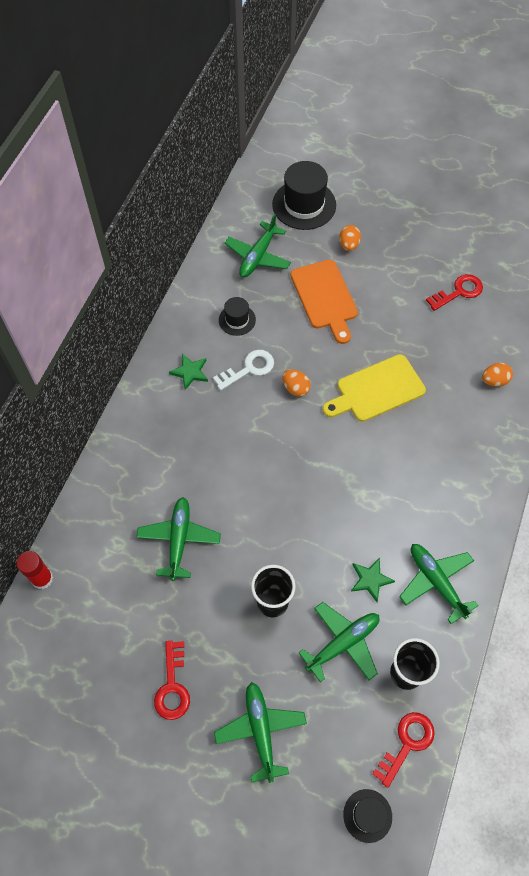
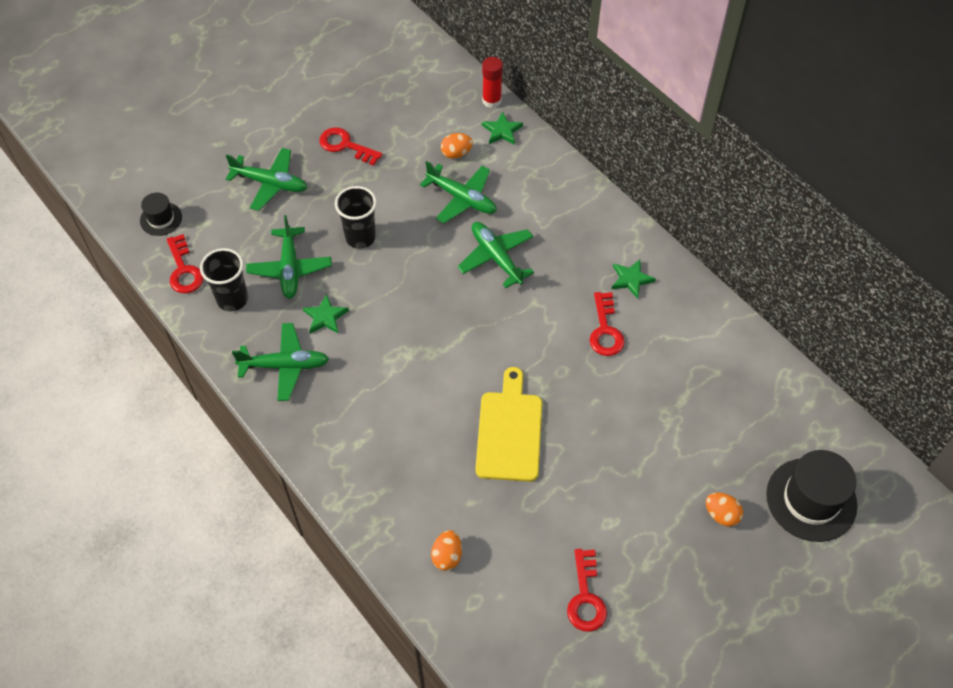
camera: 120 degrees right, 5 degrees down
(78, 548) = (502, 131): none -> green star
(237, 320) = (673, 348): black hat -> none
(249, 369) = (605, 330): white key -> red key
(258, 256) = (752, 410): green plane -> green plane (496, 257)
(295, 388) = (557, 359): orange egg -> orange egg (456, 153)
(325, 297) = (657, 447): orange cutting board -> none

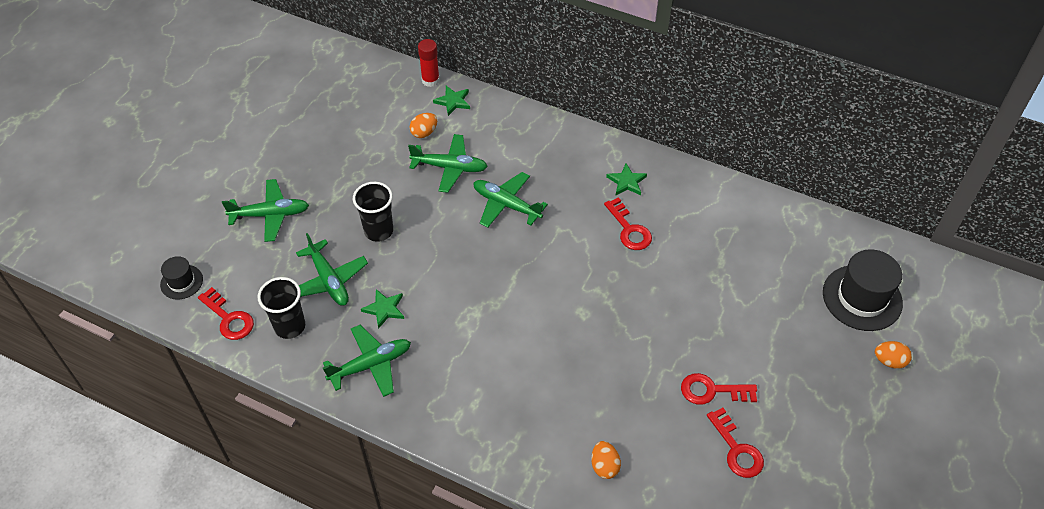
camera: 25 degrees left, 5 degrees down
(345, 145) = (322, 159): red key -> red key (712, 391)
(509, 431) = (598, 341): yellow cutting board -> none
(721, 514) = (803, 338): orange egg -> orange egg (889, 361)

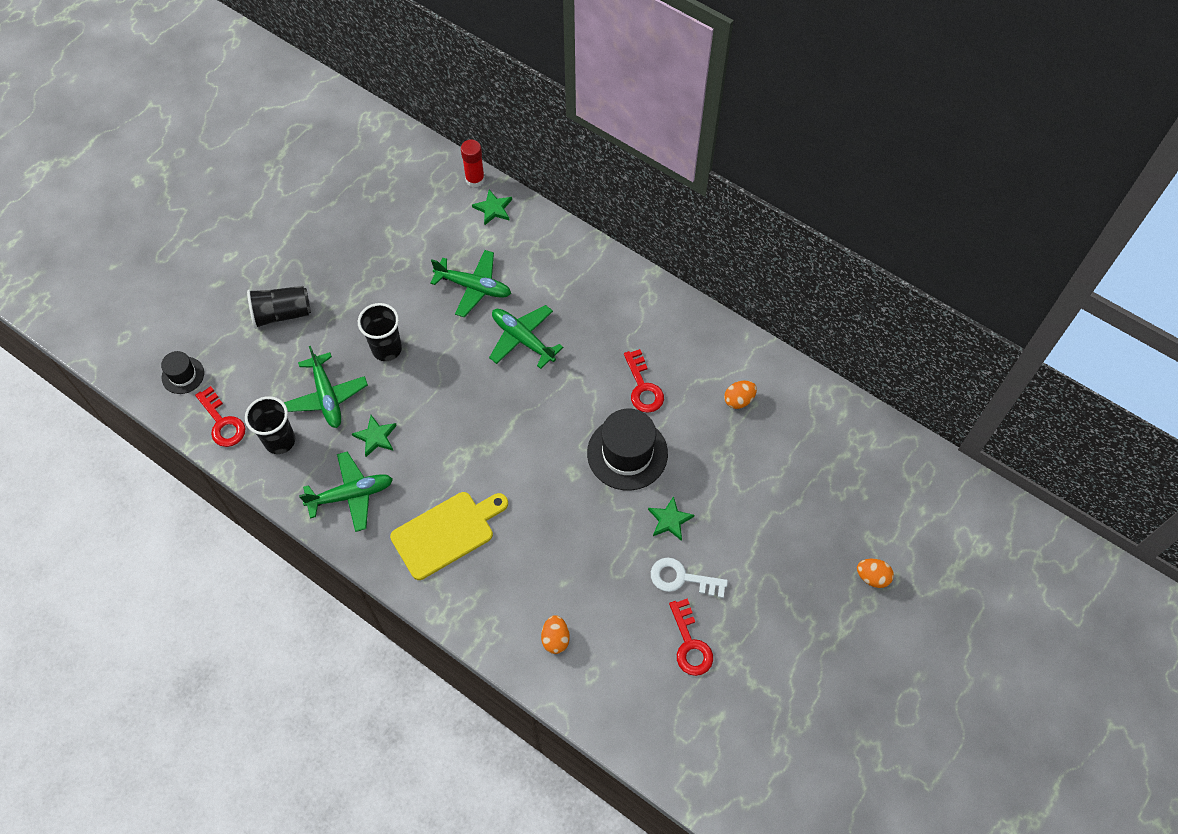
camera: 10 degrees right, 10 degrees up
(270, 215) = (282, 314): green plane -> black cup
(424, 133) = (455, 242): orange egg -> orange egg (738, 400)
(473, 385) = (446, 533): none -> yellow cutting board
(627, 182) = (654, 331): green star -> green star (670, 520)
(712, 391) = (682, 578): red key -> white key
(862, 298) = (865, 503): black hat -> black hat (627, 453)

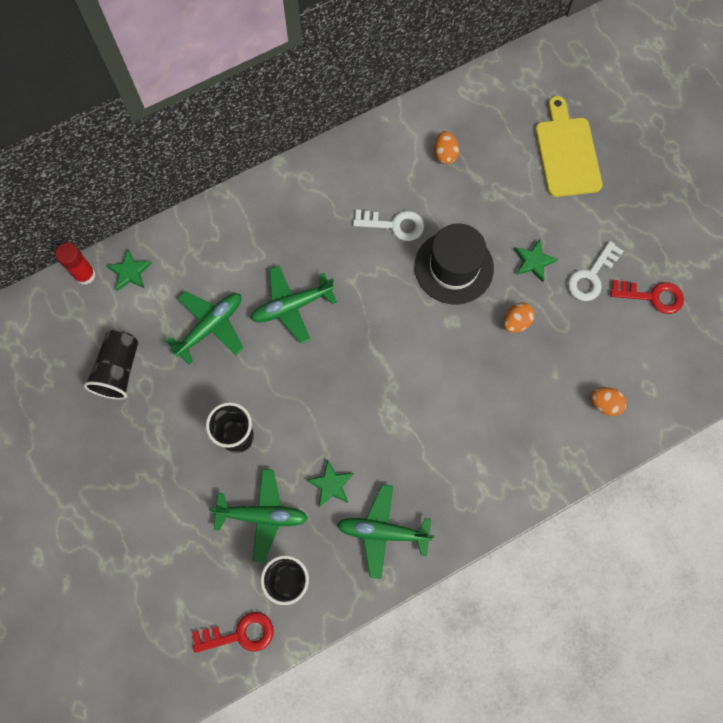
camera: 65 degrees left, 10 degrees up
(183, 375) = (162, 658): black hat -> none
(282, 314) = (141, 527): black cup -> black cup (118, 370)
(351, 495) = (382, 532): green plane -> green plane turned 90 degrees counterclockwise
(446, 533) = (462, 457): yellow cutting board -> yellow cutting board (566, 153)
(643, 387) = (394, 225): red key -> white key
(872, 577) = (650, 132): orange egg -> orange egg (516, 322)

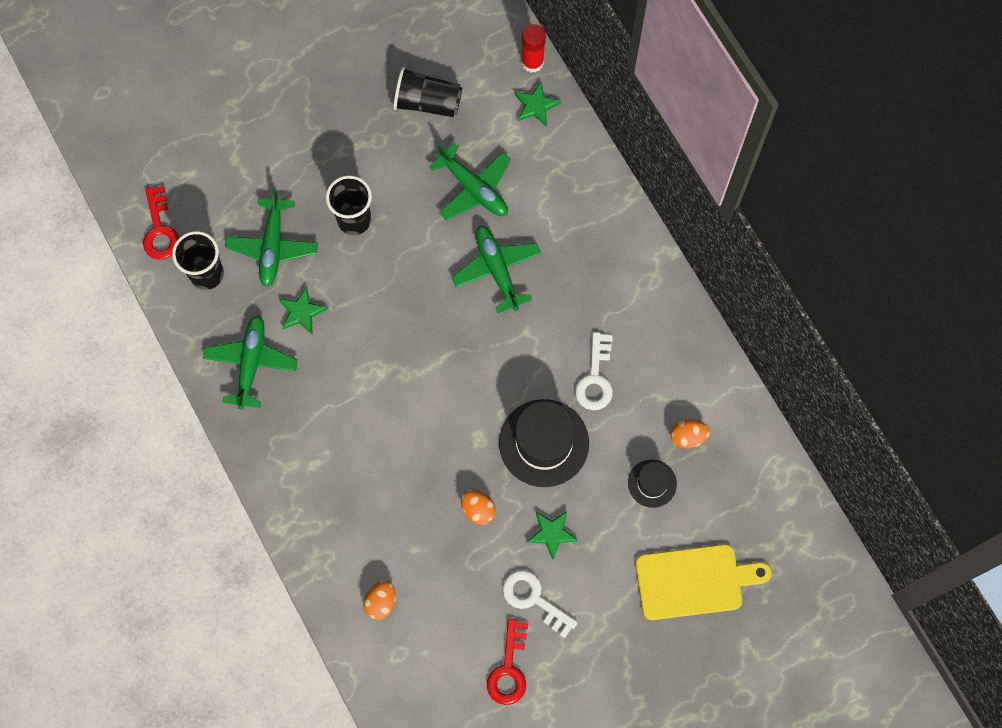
camera: 90 degrees right, 0 degrees up
(486, 182) = (652, 483): none -> black hat

